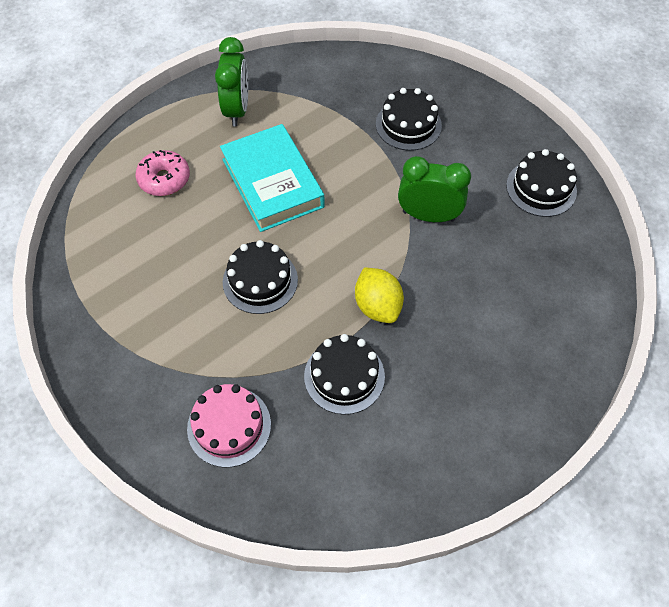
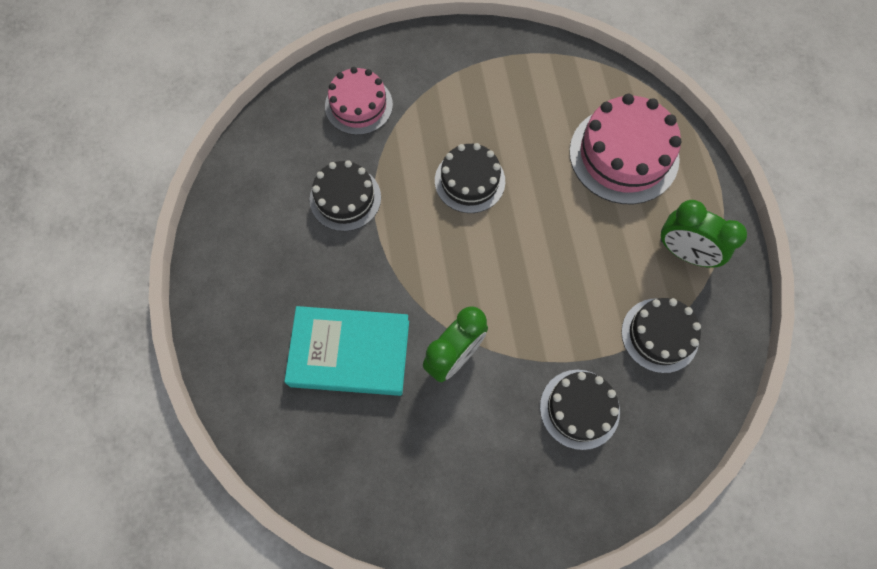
camera: 120 degrees right, 10 degrees up
(164, 179) = (623, 155): pink donut -> pink cake
(272, 183) = (571, 240): turquoise book -> turquoise book (350, 353)
(377, 306) = (389, 257): yellow lemon -> none
(541, 188) = (422, 492): black cake -> black cake (659, 335)

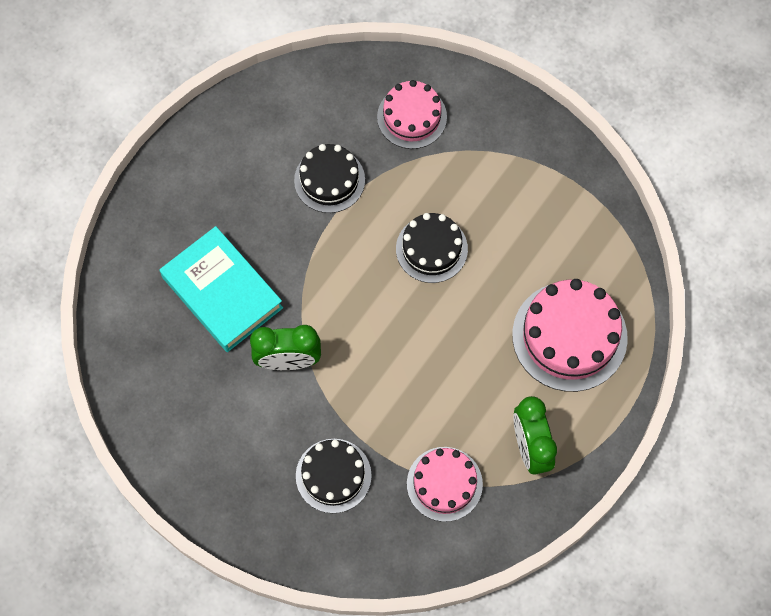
camera: 45 degrees right, 0 degrees up
(659, 335) = (444, 484): black cake -> pink cake

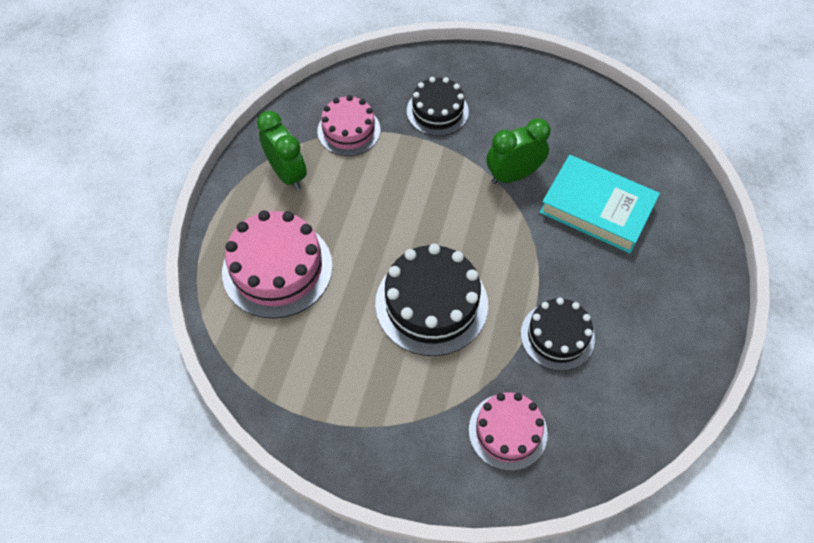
camera: 160 degrees right, 10 degrees down
(431, 249) = (431, 303): black cake -> black cake, size x1.56

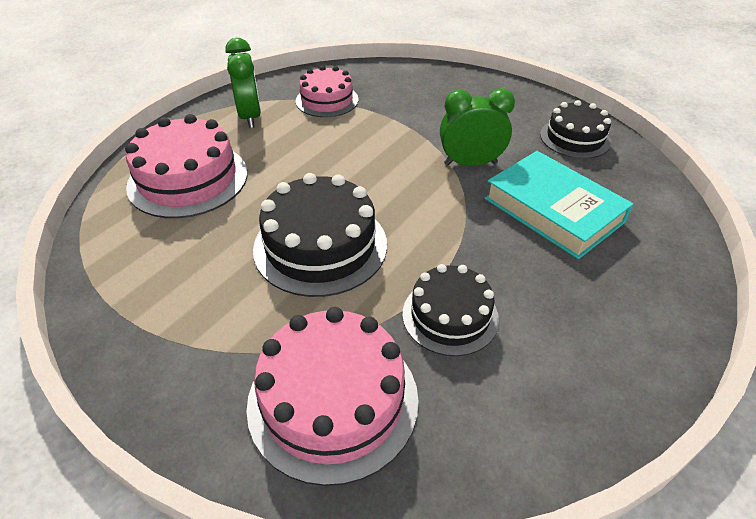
camera: 20 degrees right, 15 degrees down
(437, 111) = (419, 104): black cake -> black cake (575, 138)
(507, 431) = (333, 400): pink cake -> pink cake, size x1.56

